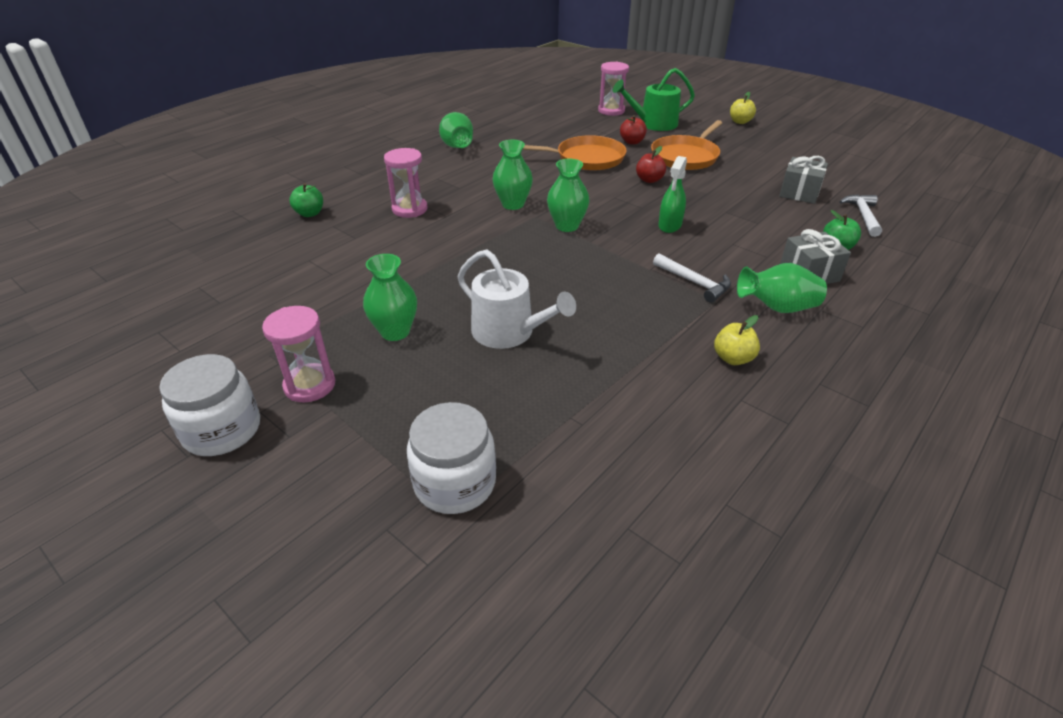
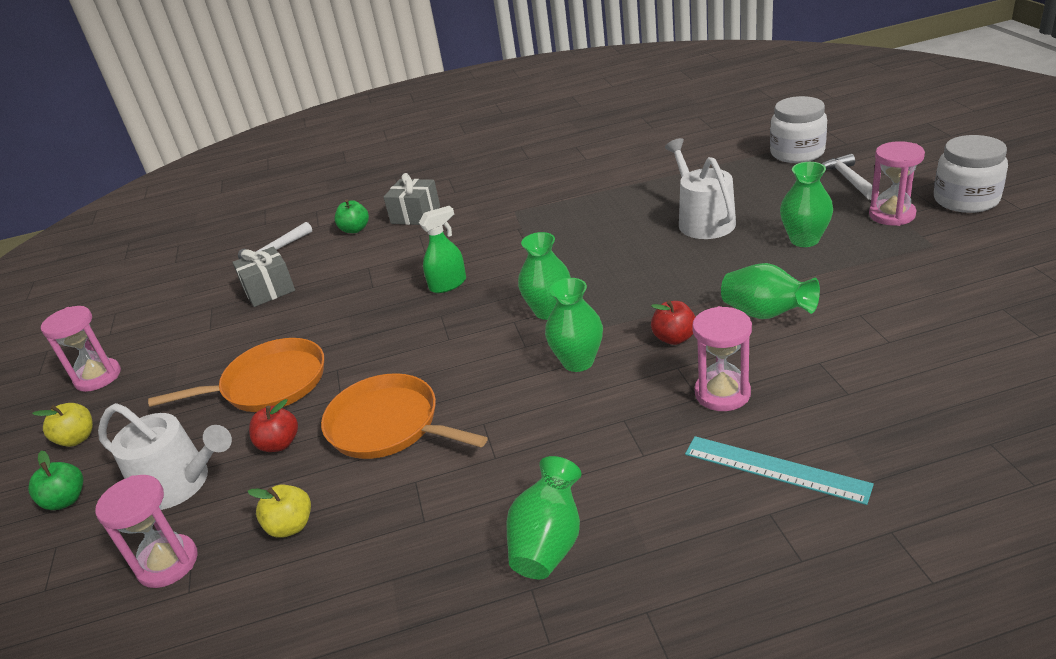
camera: 140 degrees left, 5 degrees down
(310, 213) = (884, 430): green apple -> green apple (66, 500)
(365, 187) = (775, 469): none -> turquoise ruler
(649, 180) = (374, 354): red apple -> red apple (674, 338)
(653, 124) = (180, 484): green watering can -> white watering can
(694, 283) = (510, 226): white hammer -> white hammer (848, 179)
(733, 358) = (559, 177): yellow apple -> yellow apple (291, 526)
(777, 308) = (481, 198): green vase -> green vase (766, 314)
(793, 137) = (98, 377): none -> pink hourglass

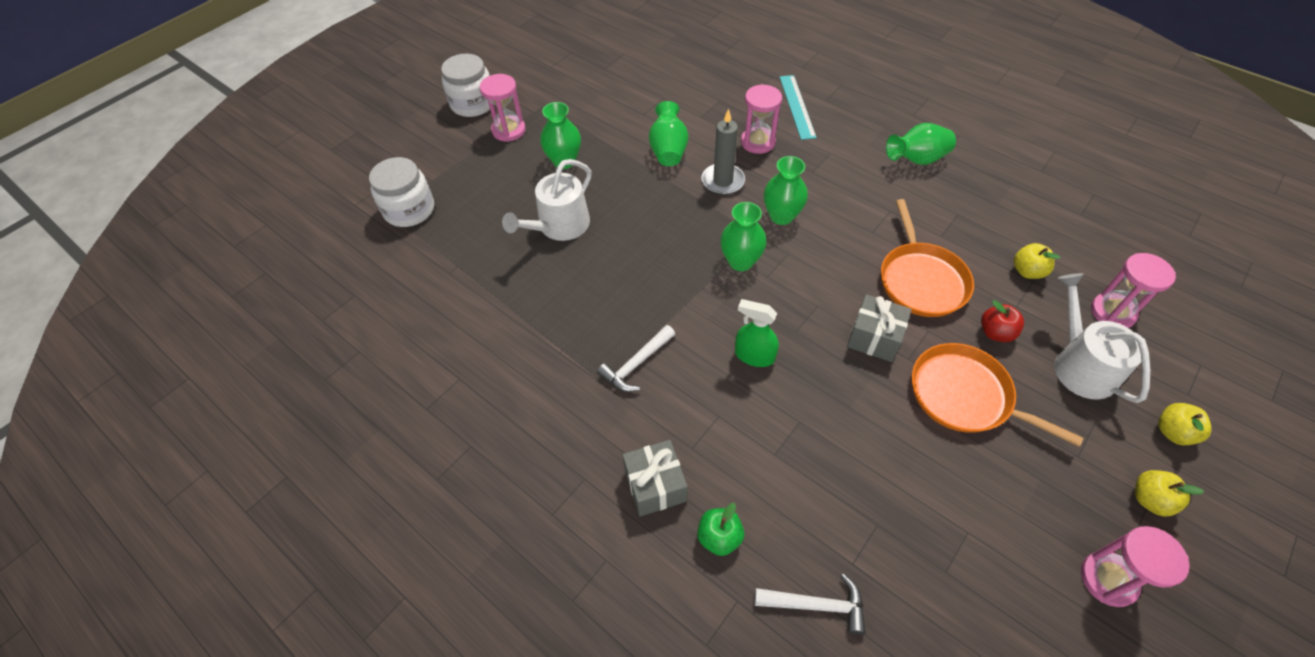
camera: 130 degrees left, 20 degrees up
(66, 500) = (1173, 432): green apple -> yellow apple
(269, 290) = (876, 531): grey gift -> grey gift (874, 338)
(674, 338) = (723, 181): red apple -> grey candle
(848, 179) = (456, 165): white hammer -> white hammer (636, 364)

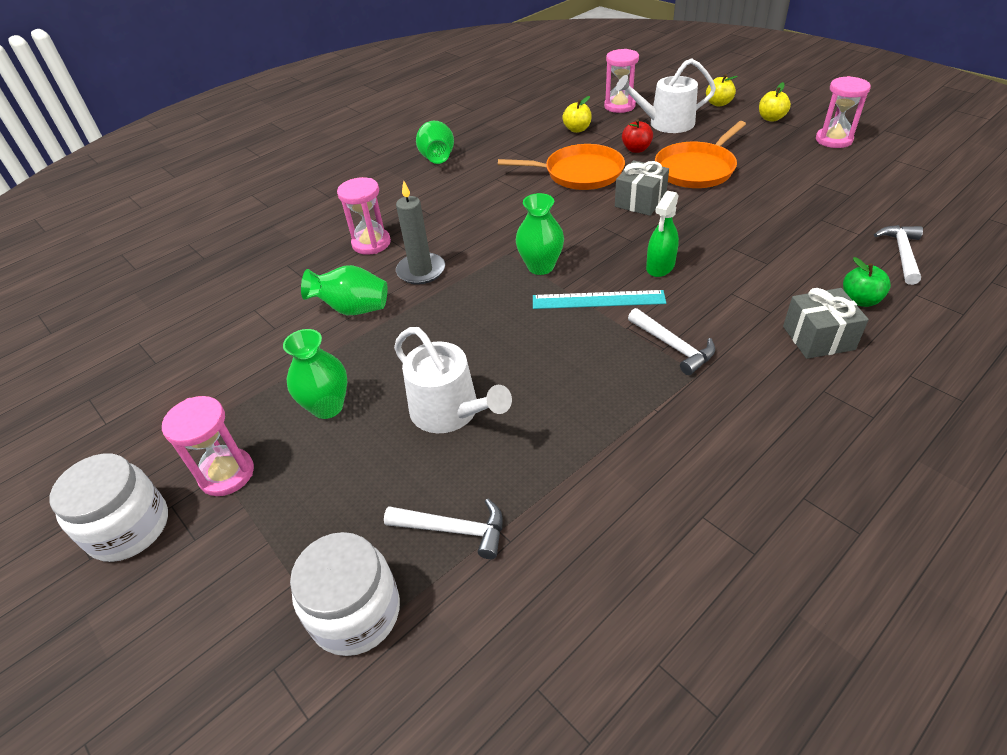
camera: 80 degrees left, 10 degrees down
(459, 244) = (454, 529): none -> white hammer
(781, 216) = (485, 237): green vase -> none
(797, 106) = (329, 214): turquoise ruler -> turquoise ruler (598, 300)

